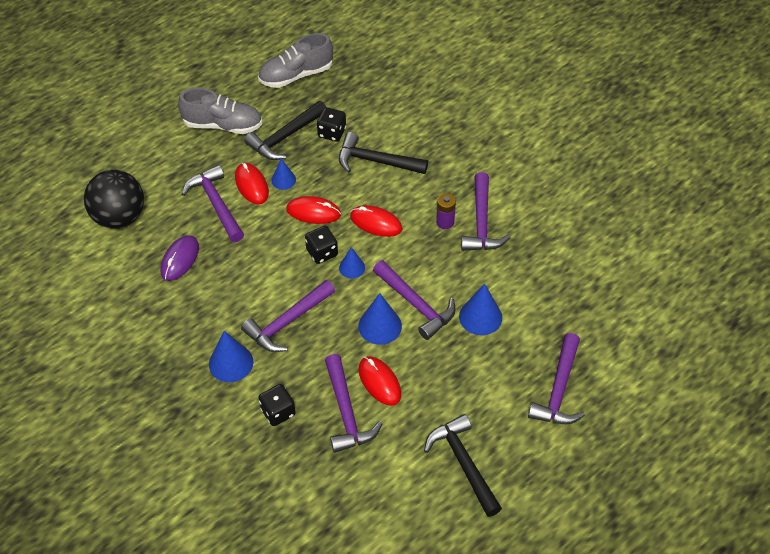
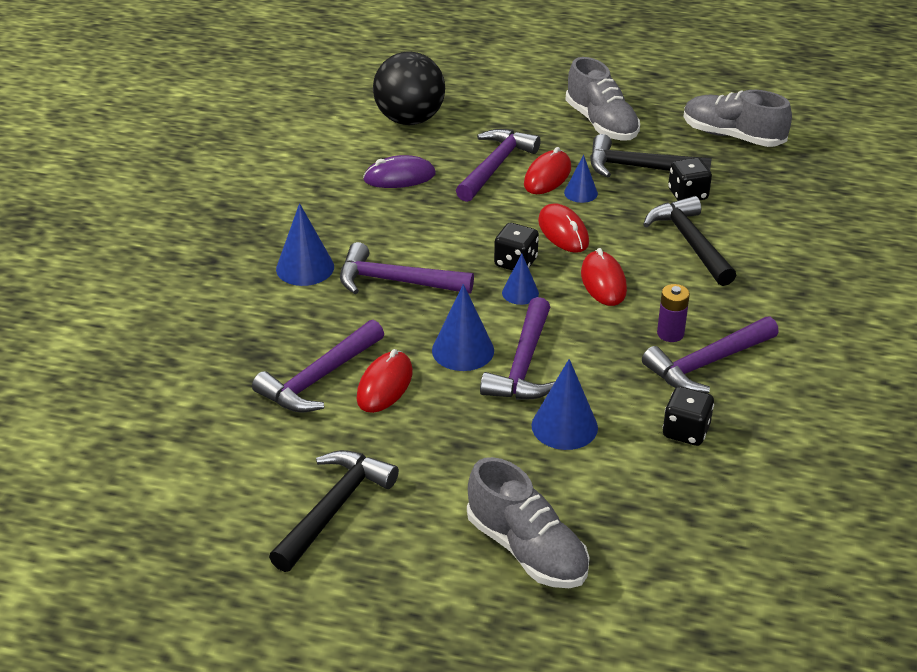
camera: 55 degrees right, 15 degrees down
(278, 412) = (273, 328): black dice -> black dice (686, 431)
(558, 390) = (527, 549): purple hammer -> grey shoe

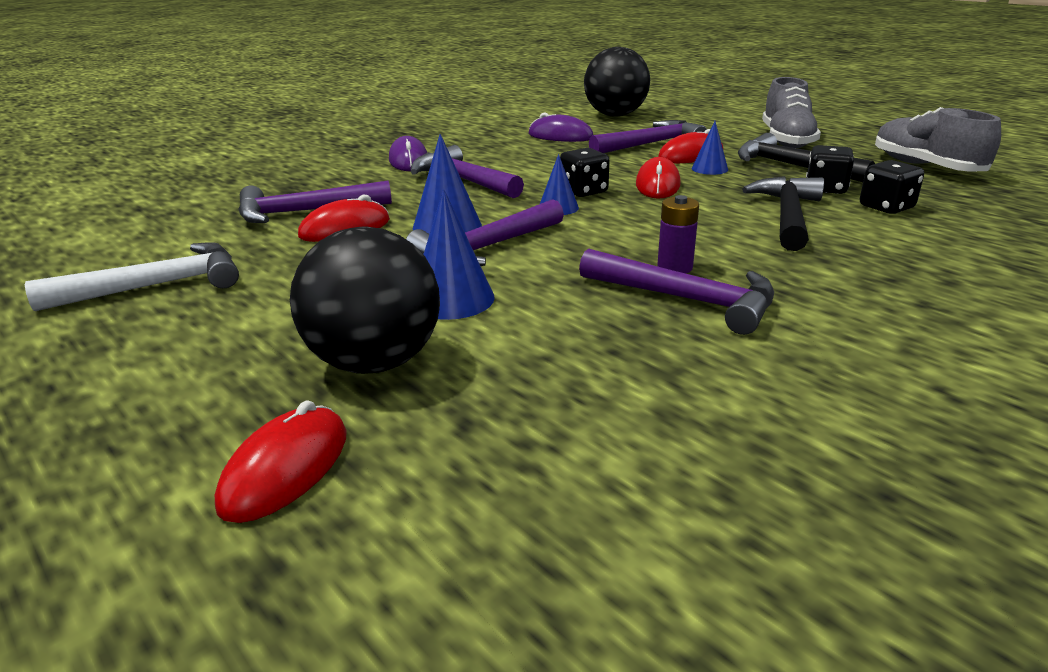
camera: 35 degrees right, 10 degrees down
(305, 268) = (408, 160): blue cone -> purple mouse
(334, 508) = (157, 286): black hammer -> white hammer
(527, 549) = (243, 379): grey shoe -> none
(587, 500) = (375, 362): none -> black ball
(603, 282) = (652, 219): red mouse -> red mouse (285, 469)
(686, 431) = (580, 345): black dice -> black dice (886, 207)
(706, 364) = (687, 300): purple hammer -> purple hammer turned 150 degrees counterclockwise

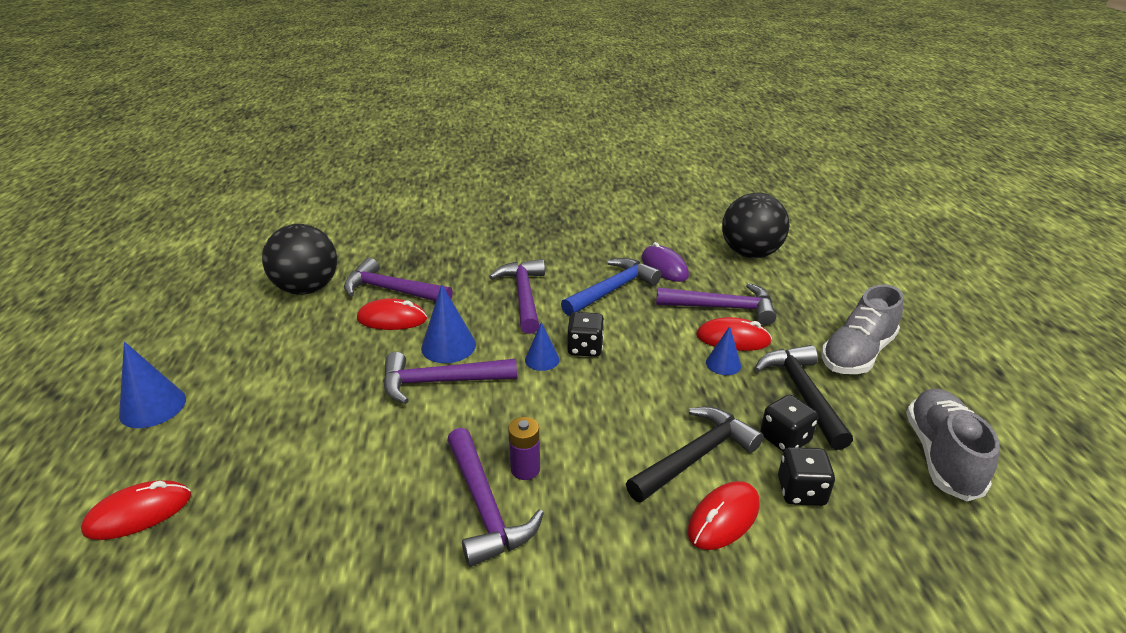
camera: 35 degrees right, 5 degrees up
(157, 286) = (249, 329): white hammer -> none
(375, 362) = (261, 457): black ball -> black ball (307, 289)
(408, 160) = (519, 256): purple mouse -> none
(452, 299) = (361, 423): blue cone -> blue cone (153, 407)
(540, 157) = (612, 289): none -> blue hammer
(657, 185) = (650, 365): red mouse -> red mouse (723, 518)

